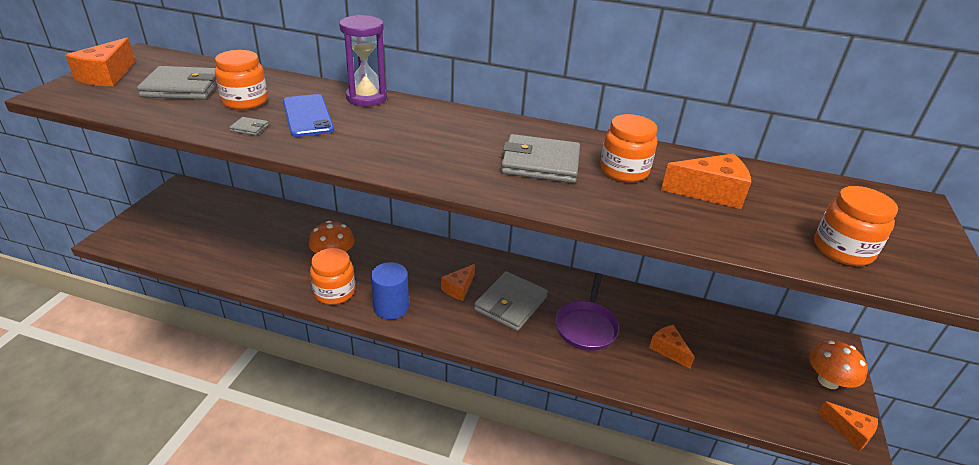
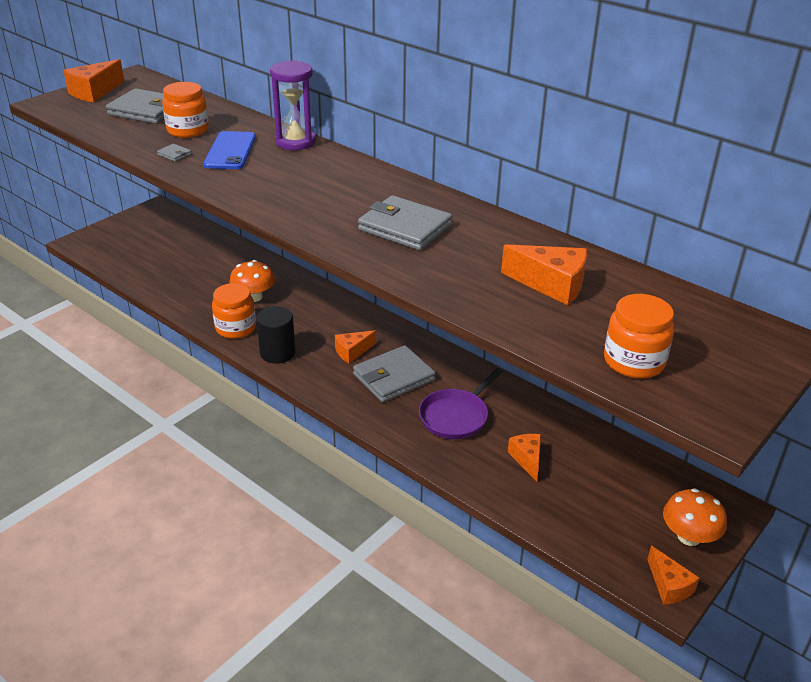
camera: 25 degrees right, 0 degrees up
(391, 307) = (277, 353): blue cylinder -> black cylinder
(624, 171) = (482, 249): orange jar -> none

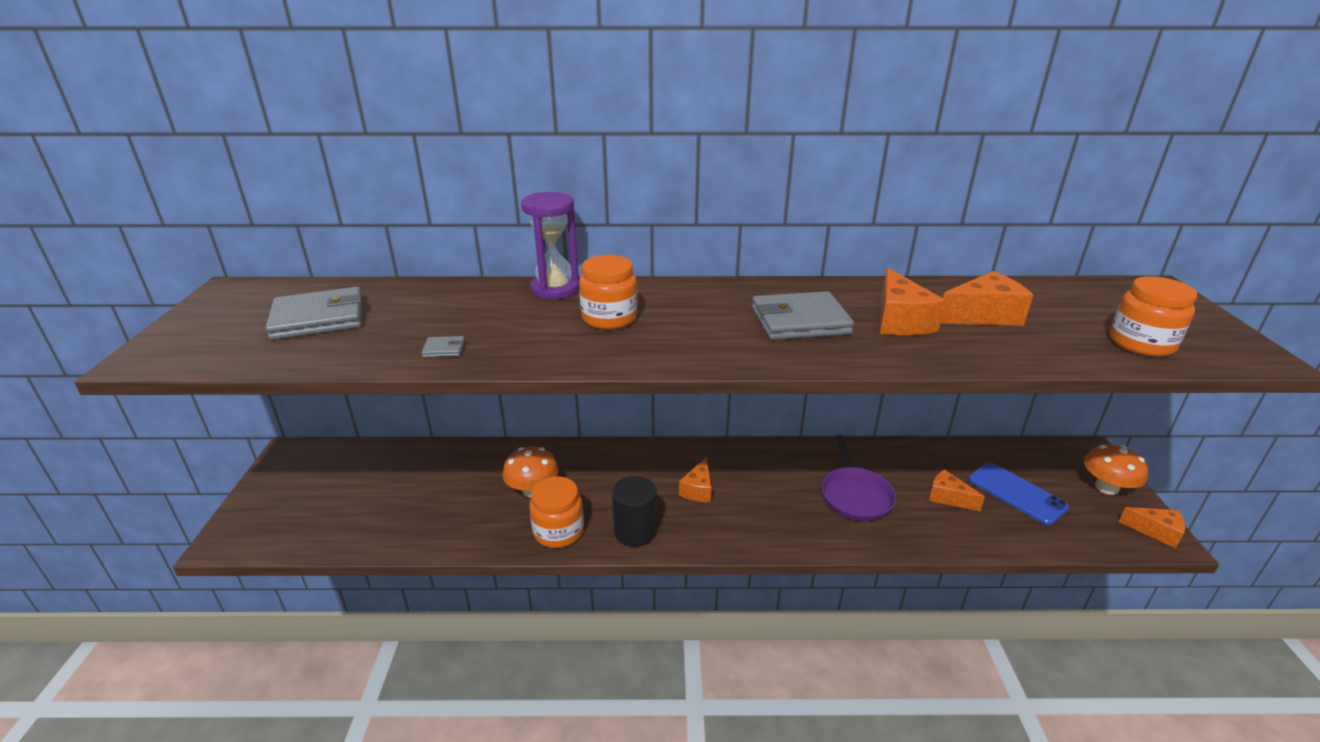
camera: 40 degrees left, 5 degrees down
(94, 92) = (203, 323): orange cheese -> orange cheese (900, 320)
(188, 130) = (412, 320): orange jar -> orange jar (609, 318)
(230, 151) = (503, 322): blue phone -> blue phone (1016, 493)
(393, 377) = (763, 492): grey wallet -> none

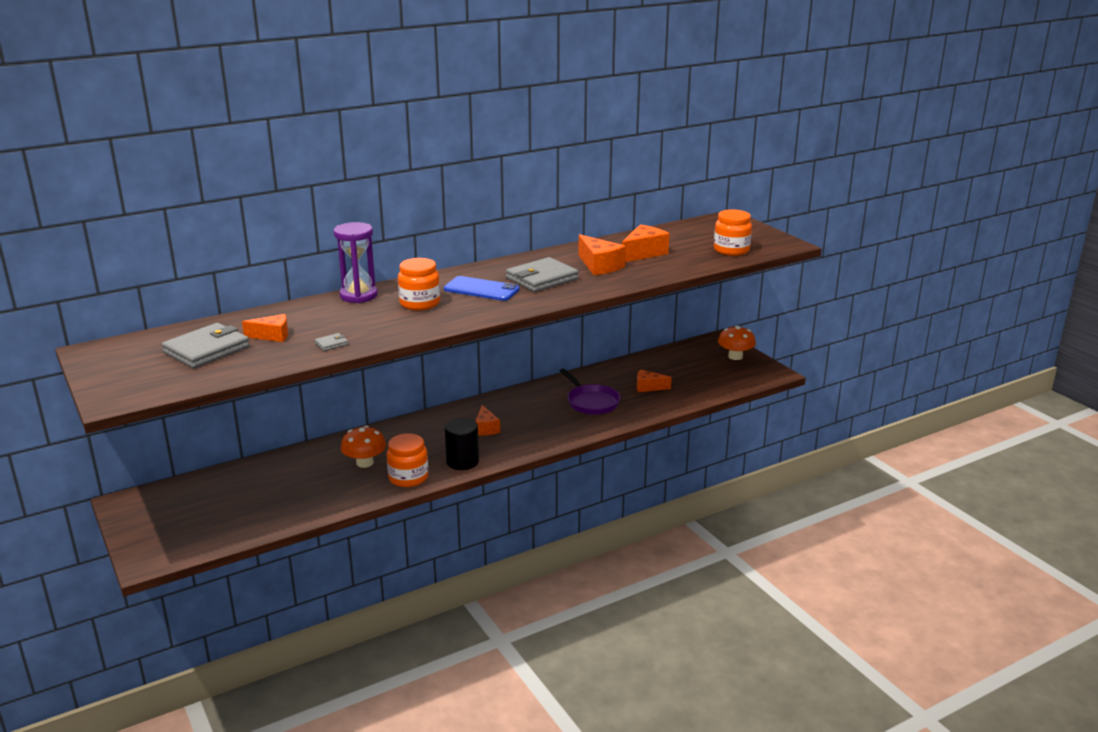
camera: 30 degrees left, 5 degrees down
(1016, 493) = (687, 374): blue phone -> blue phone (481, 289)
(1155, 531) = (769, 371): orange cheese -> orange cheese (272, 336)

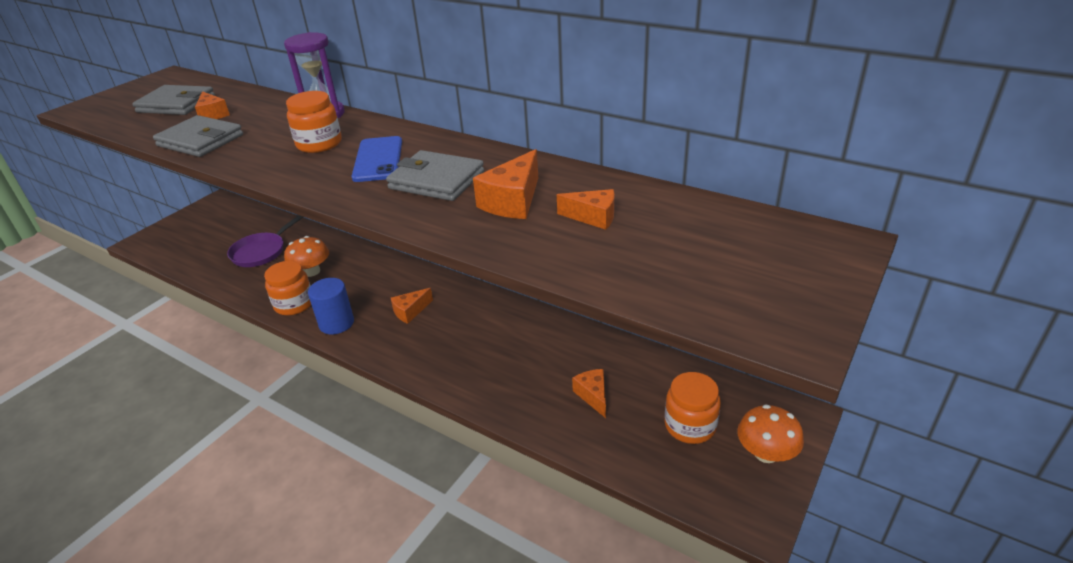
camera: 65 degrees right, 10 degrees up
(331, 344) = (200, 140): grey wallet -> grey wallet, size x2.44
(462, 462) = (336, 323): black cylinder -> blue cylinder
(591, 402) = (518, 362): purple pan -> purple pan (261, 252)
(643, 253) = (593, 217): orange cheese -> orange cheese, size x0.66
(731, 250) = (693, 286): orange jar -> orange jar (690, 426)

